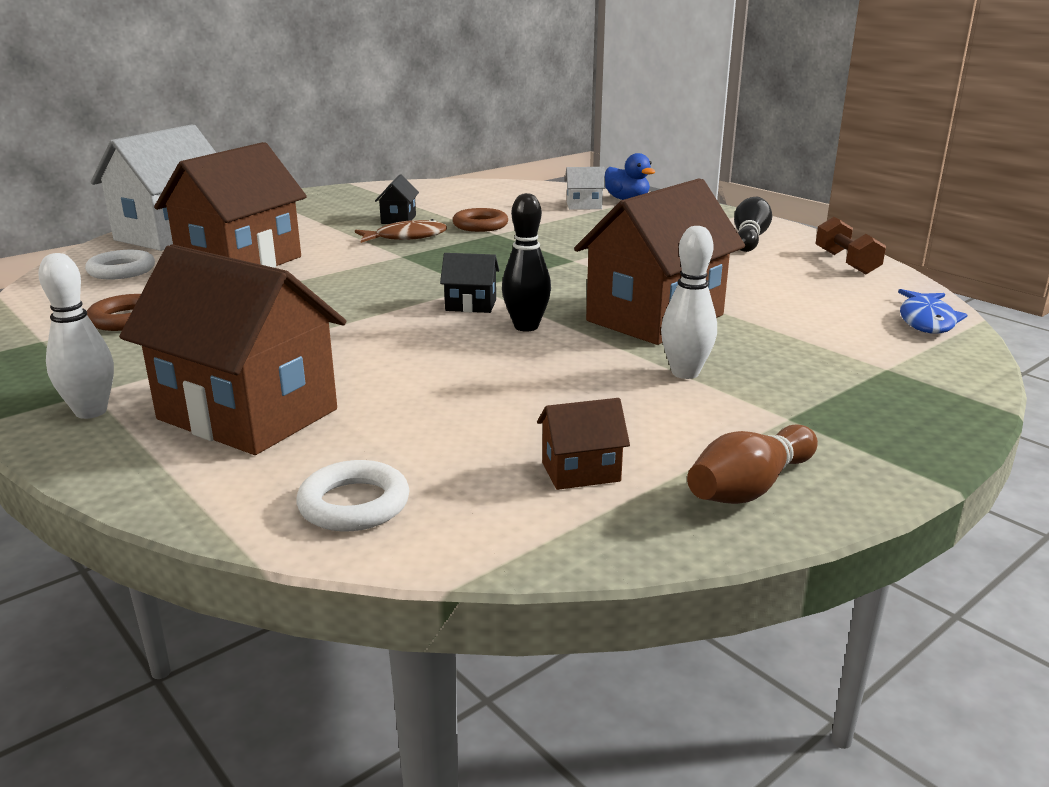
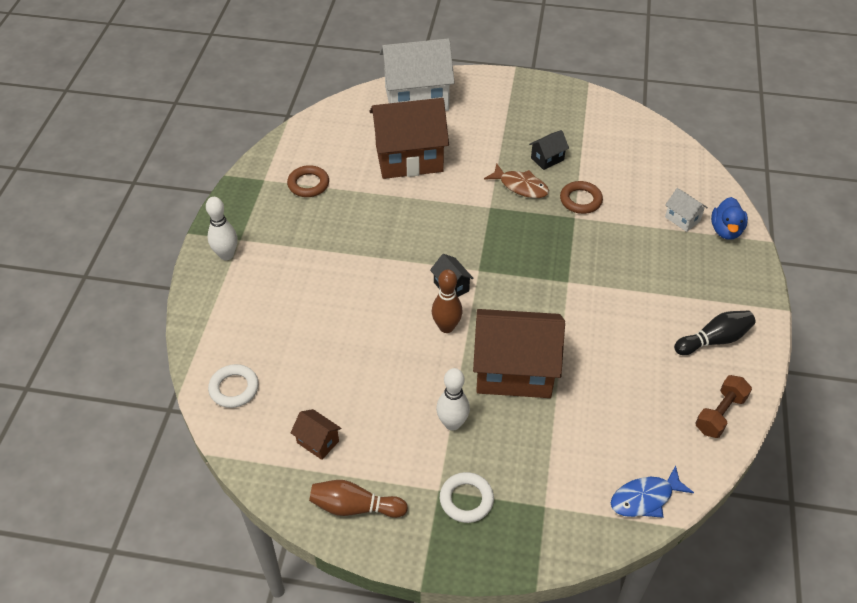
camera: 50 degrees right, 25 degrees up
(121, 270) = (354, 129): white ring -> white ring (466, 499)
(248, 414) = (267, 302): brown house -> none
(526, 327) = (446, 327): black bowling pin -> brown bowling pin

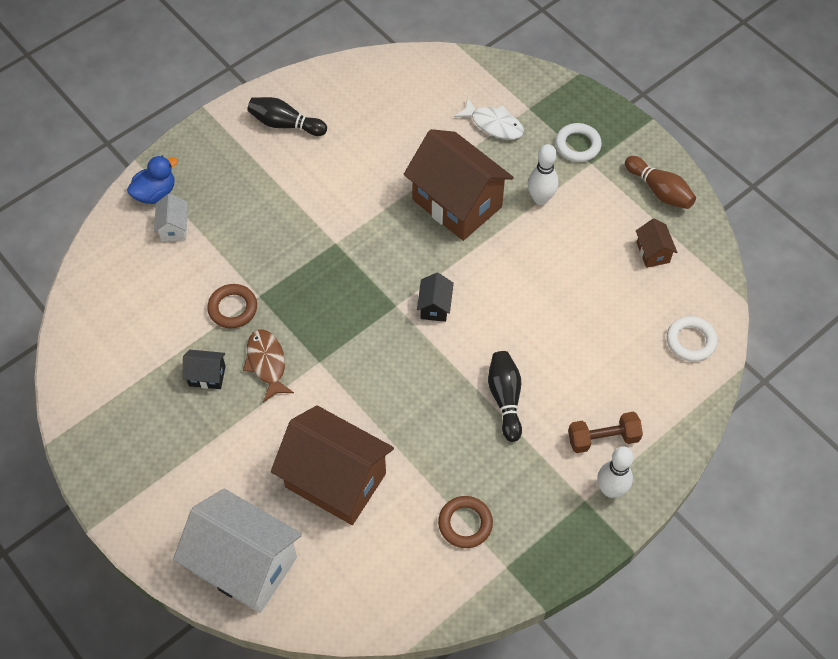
camera: 140 degrees left, 10 degrees up
(345, 262) = (505, 399): none -> black bowling pin
(446, 327) = (473, 274): brown bowling pin -> none
(558, 465) = (494, 124): none -> white fish
(645, 498) = (459, 70): blue fish -> none
(720, 414) = (347, 80): brown dumbbell -> brown dumbbell (603, 438)

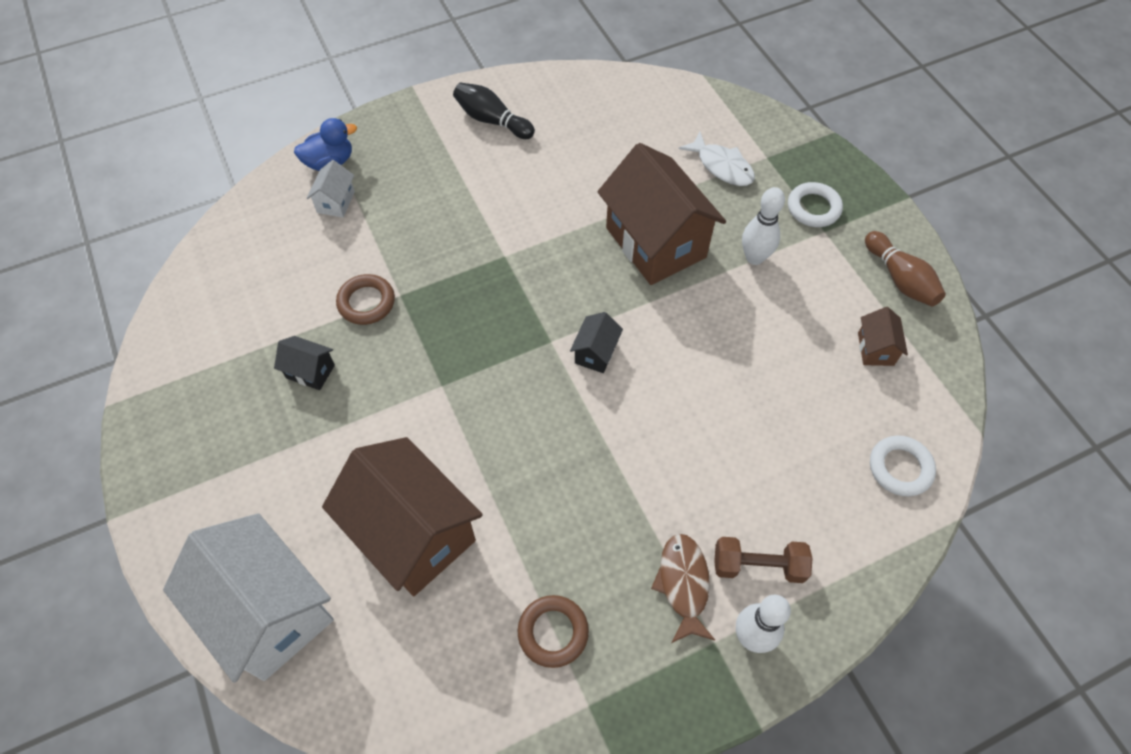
camera: 15 degrees right, 0 degrees up
(267, 363) = (382, 373): brown fish -> brown fish (683, 584)
(505, 399) = (648, 484): black bowling pin -> none

